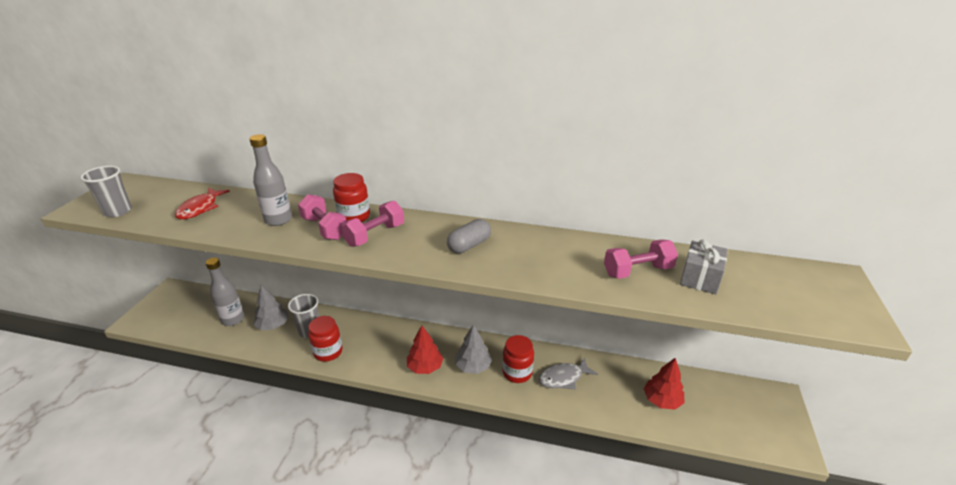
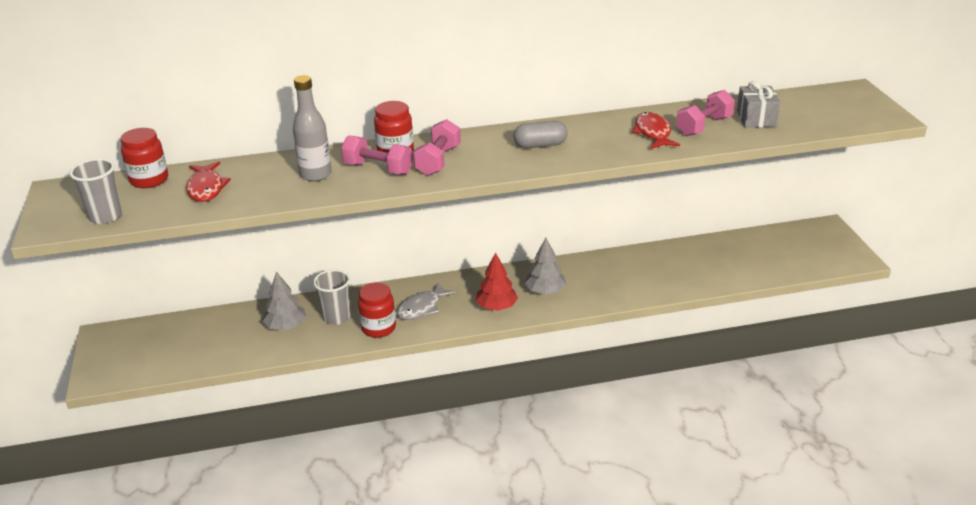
camera: 25 degrees left, 0 degrees up
(233, 319) = (228, 336): grey bottle -> none
(469, 245) = (540, 145): grey capsule -> grey capsule turned 60 degrees clockwise
(517, 372) = (591, 282): red jar -> red jar (149, 180)
(563, 378) = (638, 272): grey fish -> grey fish (422, 308)
(581, 263) = (653, 133): none -> red fish
(661, 400) = (736, 261): red tree -> none

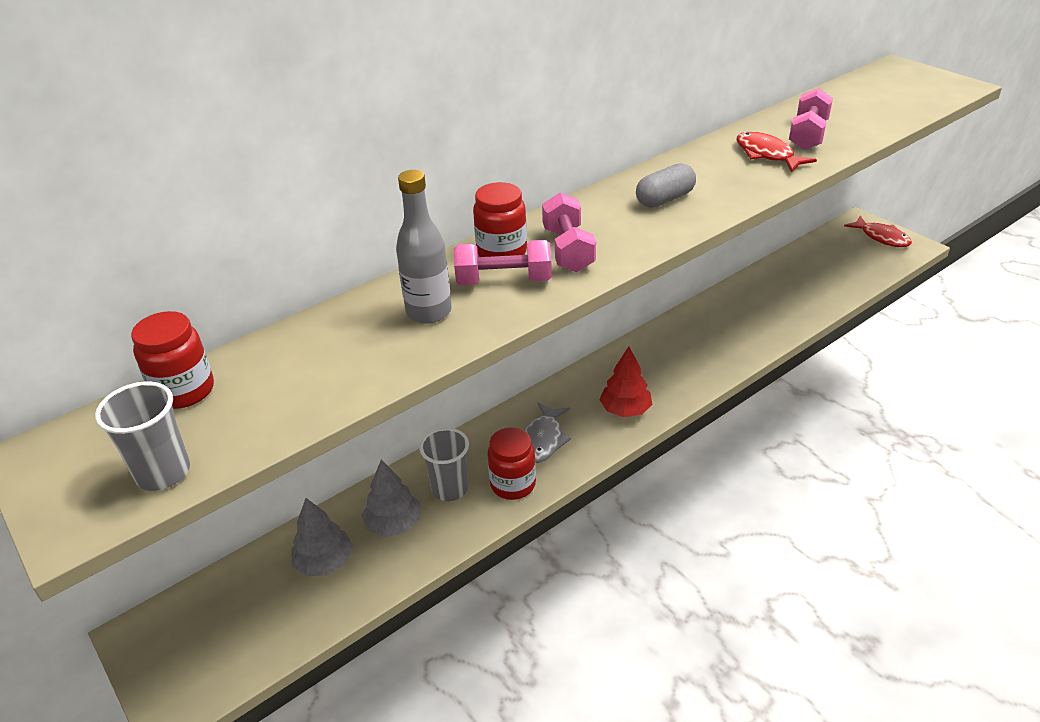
camera: 25 degrees left, 5 degrees up
(206, 188) = (288, 377): red fish -> red fish (881, 237)
(545, 291) = (660, 373): grey tree -> grey tree (324, 562)
(756, 118) = (846, 115): grey gift -> none

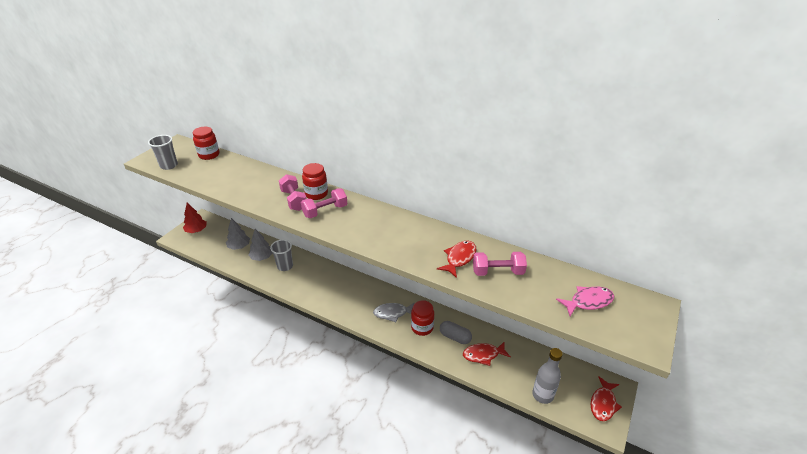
camera: 65 degrees right, 0 degrees up
(429, 312) = (266, 188): grey bottle -> grey bottle (542, 395)
(513, 484) = (293, 284): red jar -> red jar (422, 327)
(543, 440) = (324, 285): grey fish -> grey fish (393, 313)
(625, 410) = (355, 308): red tree -> red tree (196, 230)
(665, 199) = (386, 230): grey capsule -> grey capsule (455, 337)
(778, 302) = (483, 355): none -> red fish
(883, 96) = (588, 302): none -> pink fish

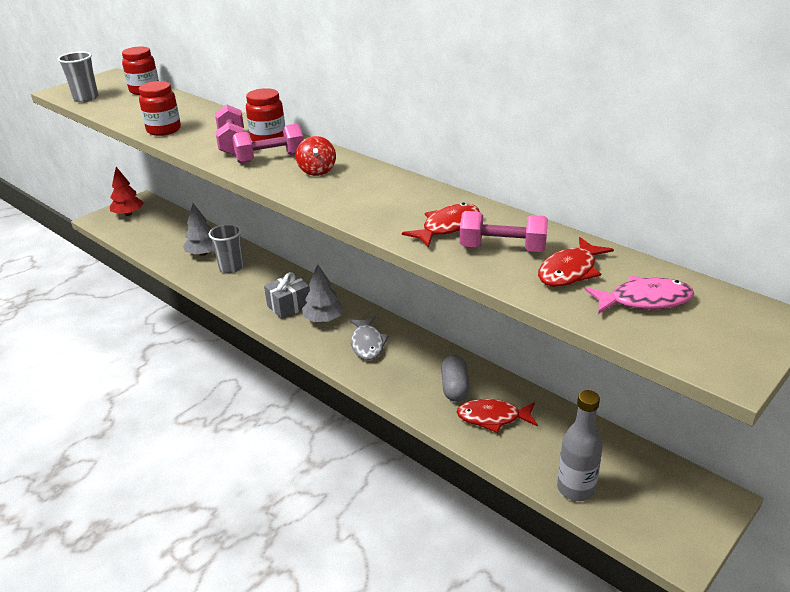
camera: 15 degrees right, 5 degrees down
(239, 246) = (177, 238): grey tree -> grey tree (323, 319)
(334, 291) = (289, 306): none -> grey gift
(360, 219) = (317, 171): none -> red spinning top
(393, 313) = (367, 344): grey fish -> grey fish turned 105 degrees counterclockwise
(422, 327) = (406, 368): red jar -> red jar (164, 130)
(455, 337) = (454, 387): grey capsule -> grey capsule turned 45 degrees clockwise
(603, 403) = (684, 518): red fish -> red fish (570, 271)

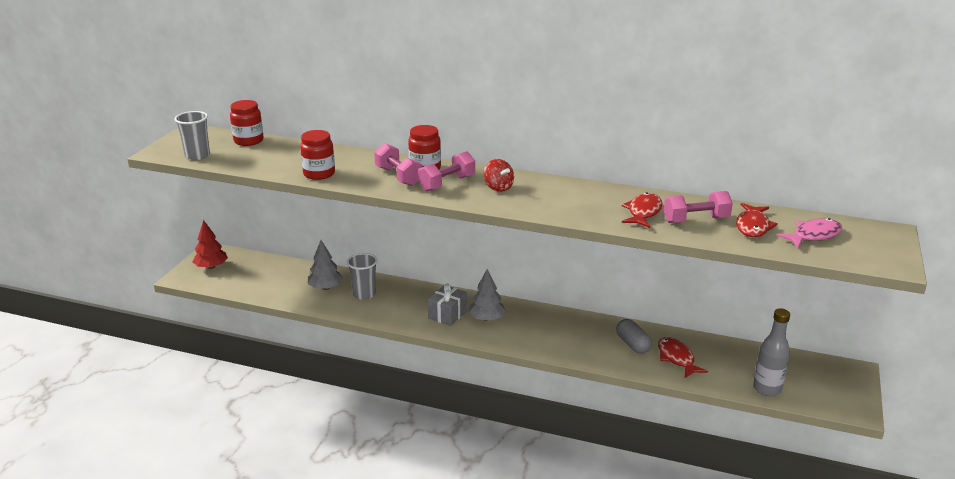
camera: 25 degrees left, 5 degrees down
(367, 344) = (539, 329): grey fish -> none
(493, 418) = (677, 358): red fish -> red fish turned 90 degrees clockwise

